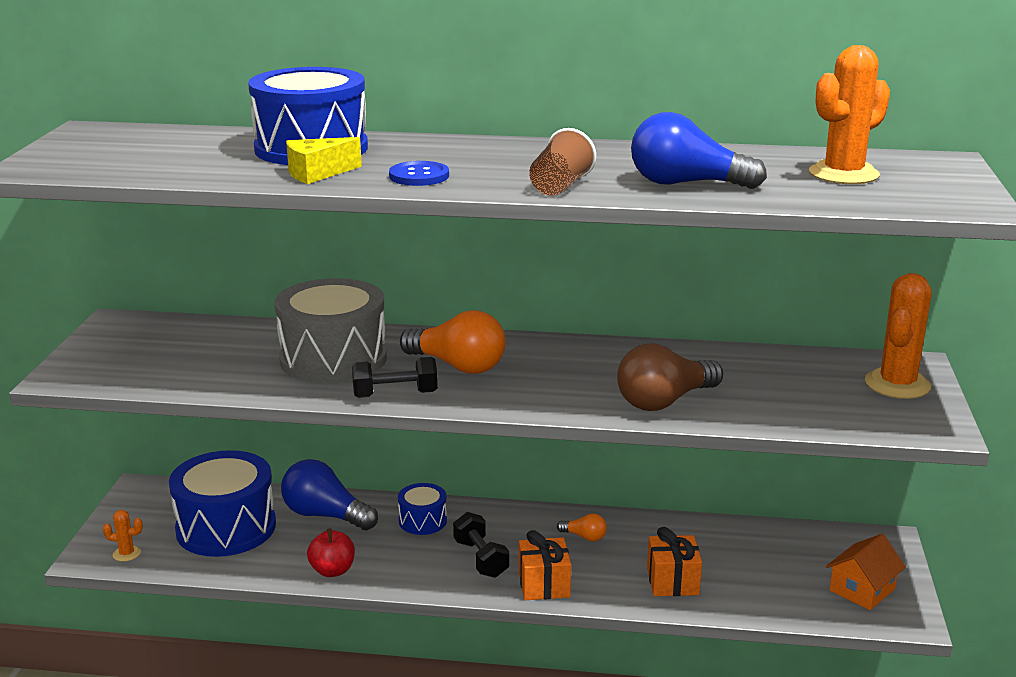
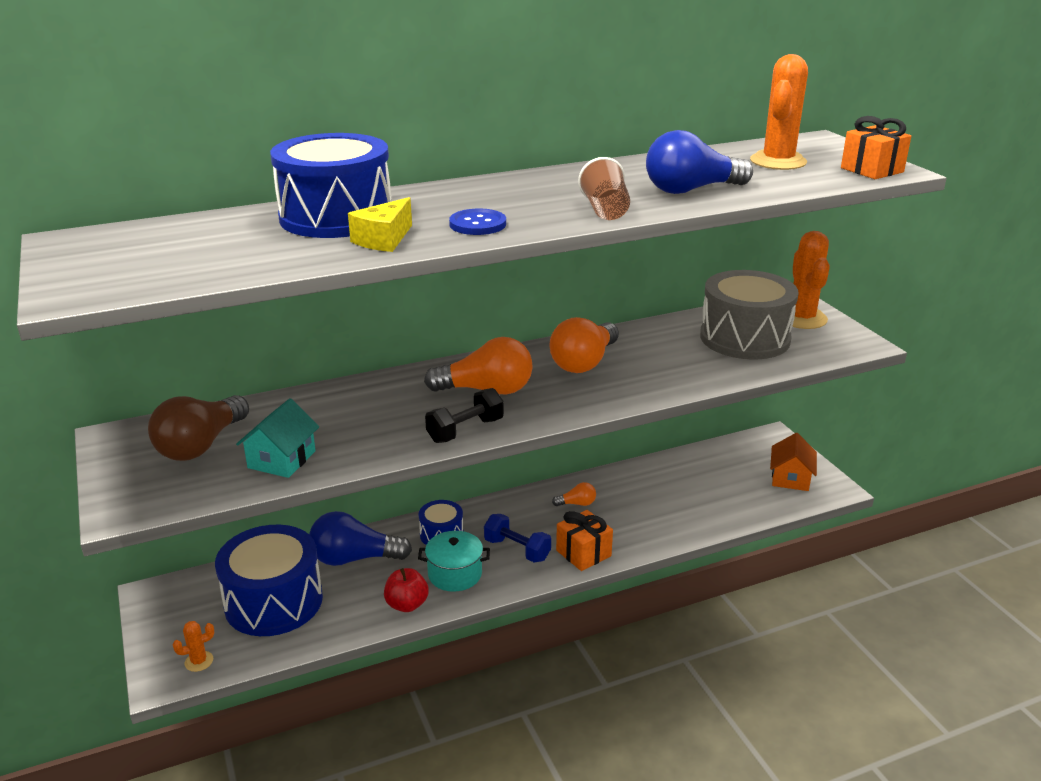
camera: 30 degrees left, 5 degrees up
(216, 374) = (282, 459): none -> turquoise house
(333, 359) = (374, 414): grey drum -> grey drum (744, 338)
(400, 560) = (455, 574): none -> turquoise pot
(481, 559) = (517, 549): black dumbbell -> blue dumbbell
(586, 366) = (584, 362): none -> orange light bulb
(664, 401) = (673, 375): brown light bulb -> brown light bulb (201, 445)
(672, 581) = (669, 516): orange gift -> orange gift (872, 170)

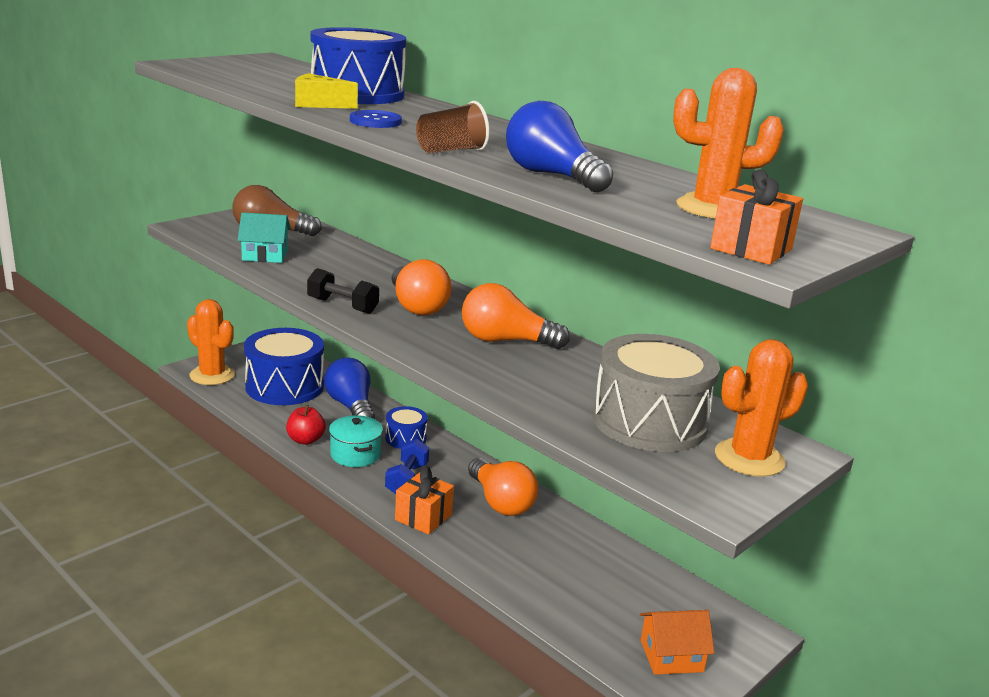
camera: 65 degrees right, 5 degrees down
(199, 661) = (212, 375): orange cactus -> orange cactus, size x2.15
(577, 504) = (500, 502): orange light bulb -> orange light bulb, size x2.11

